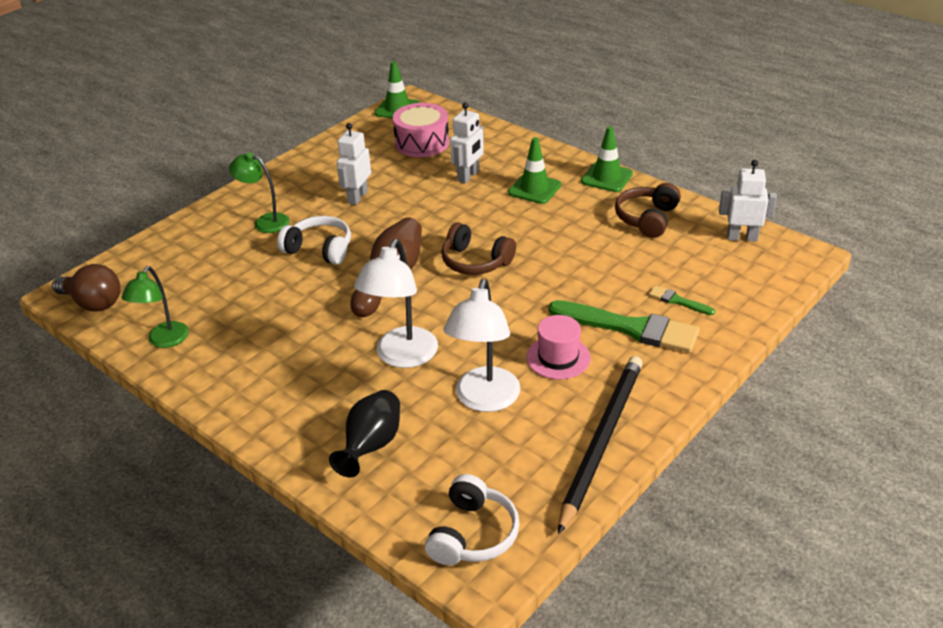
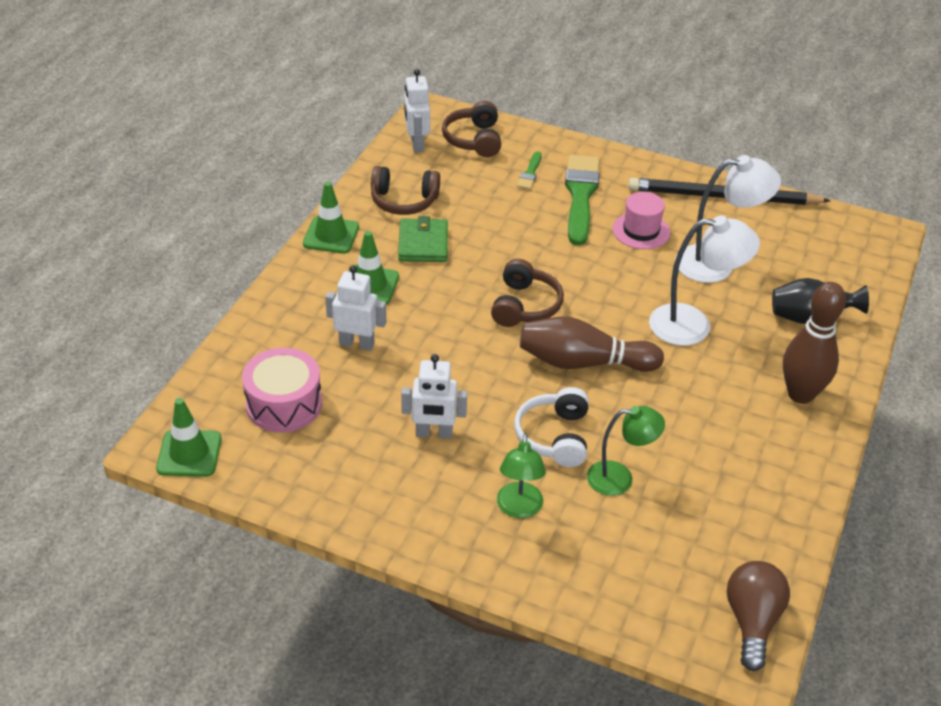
camera: 110 degrees left, 5 degrees up
(164, 341) = (773, 518): green lamp -> green lamp (620, 478)
(276, 402) = (800, 394): none -> brown bowling pin
(473, 534) = (853, 245): white headphones -> none
(581, 221) = (423, 243): none -> green wallet
(746, 274) = (474, 139): none -> brown headphones

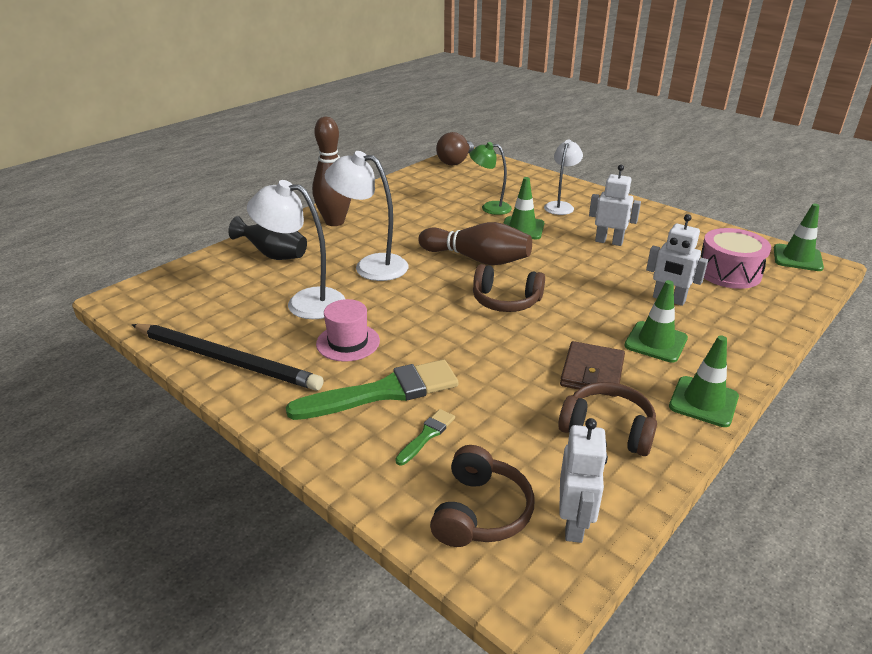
camera: 160 degrees left, 10 degrees down
(423, 243) = (592, 372): green wallet -> brown wallet
(519, 509) = (560, 206): green lamp -> white lamp
(525, 306) = (505, 301): brown headphones -> brown headphones turned 105 degrees counterclockwise
(554, 436) = (522, 228): white headphones -> green traffic cone
(580, 196) = (383, 392): green brush -> green brush turned 135 degrees counterclockwise

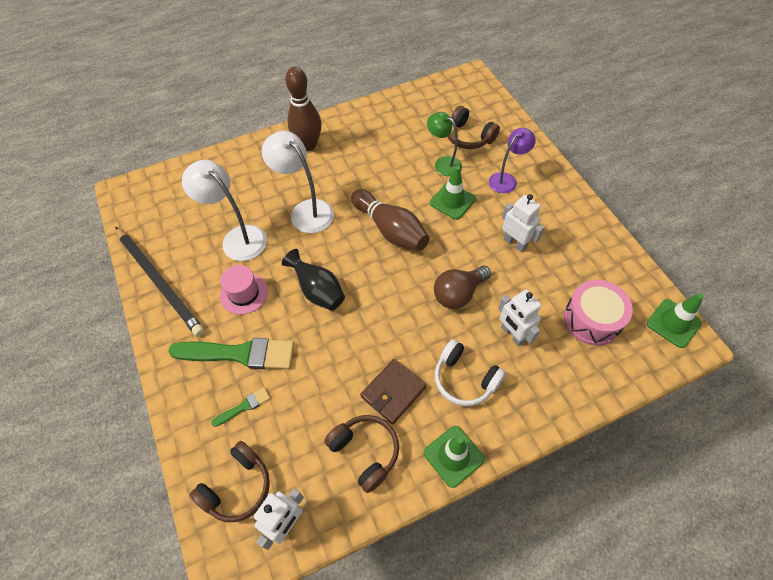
camera: 25 degrees right, 25 degrees up
(274, 256) = (243, 175): black vase -> black vase (318, 291)
(455, 161) = (454, 86): brown light bulb -> brown light bulb (458, 294)
(505, 301) = (381, 288): brown headphones -> brown headphones (468, 137)
(560, 206) = (506, 179): white lamp -> purple lamp
(655, 342) = (464, 379): green traffic cone -> white headphones

